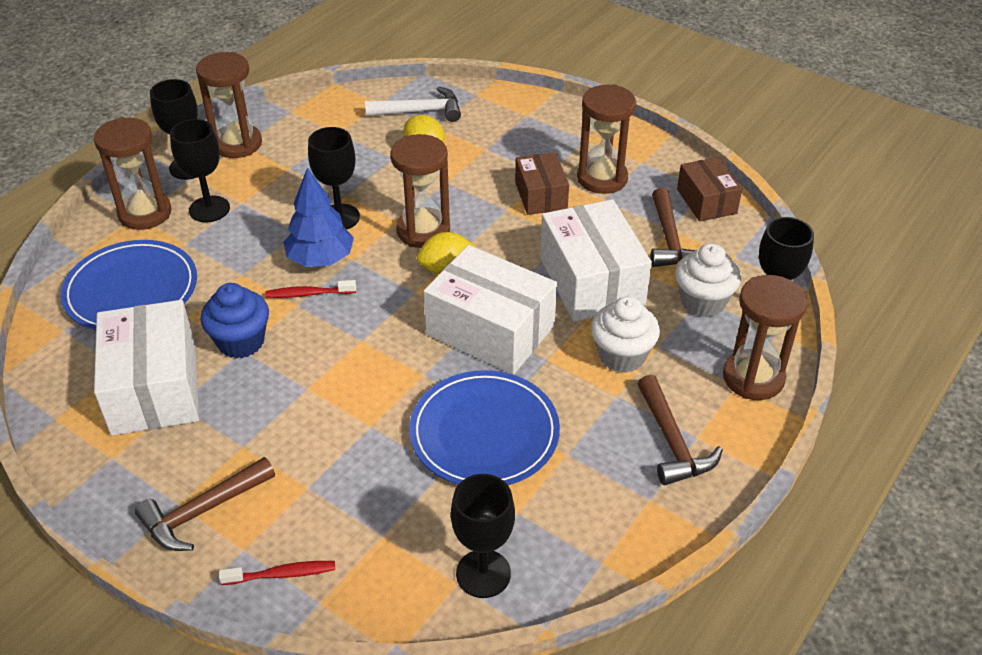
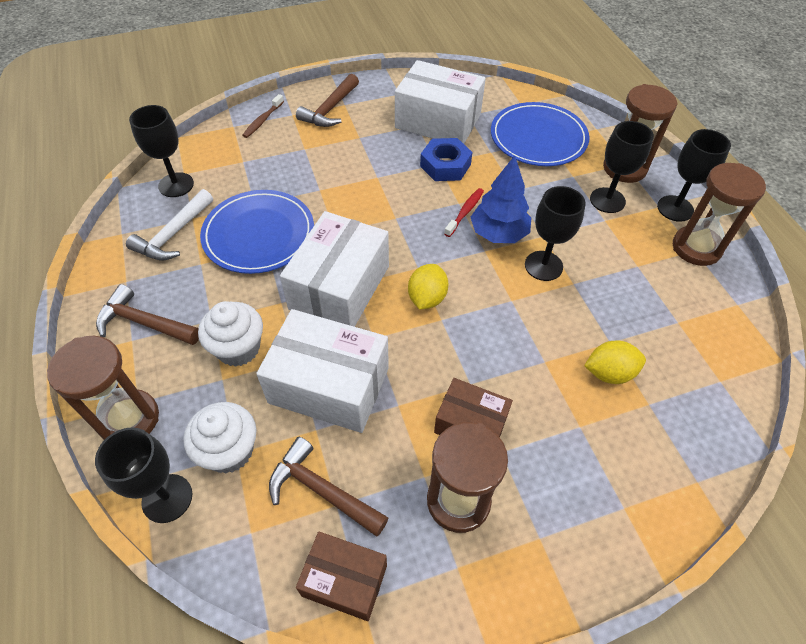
camera: 125 degrees right, 10 degrees up
(202, 512) = (330, 109): brown hammer -> brown hammer turned 150 degrees counterclockwise
(241, 342) = (445, 165): blue cupcake -> blue nut
(282, 574) = (262, 120): red toothbrush -> brown toothbrush
(420, 111) = (685, 407): white hammer -> white hammer (173, 235)
(423, 231) = (486, 308): brown hourglass -> none
(490, 330) = (339, 287): white box -> white box turned 45 degrees counterclockwise

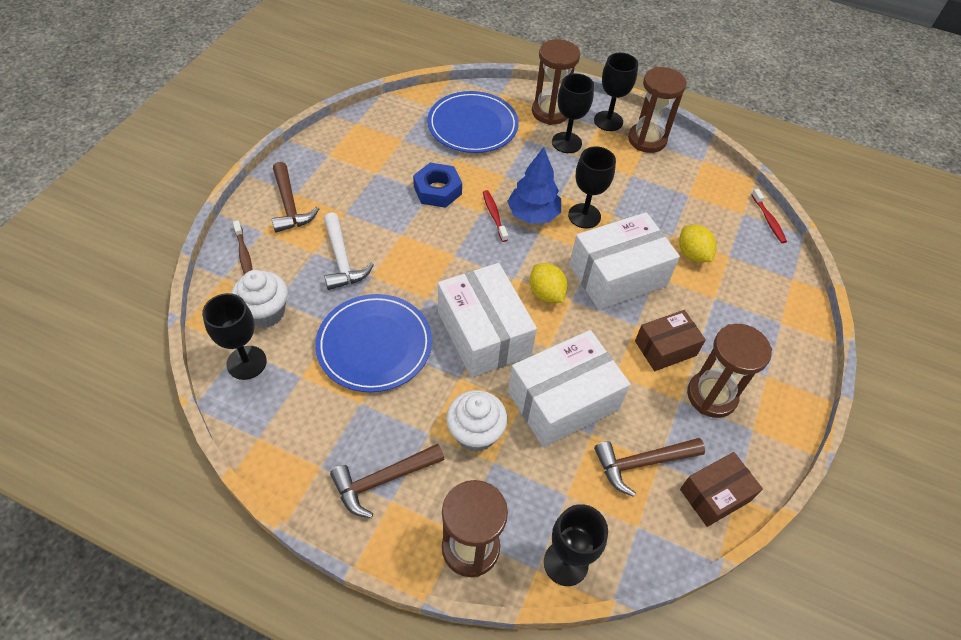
camera: 50 degrees left, 0 degrees up
(173, 235) = (306, 401): white hammer -> white hammer (342, 260)
(229, 451) = (561, 498): white cupcake -> white cupcake (265, 312)
(438, 121) = (388, 158): white box -> white box (617, 275)
(609, 373) = (692, 254): yellow lemon -> yellow lemon turned 60 degrees counterclockwise
(744, 409) = (768, 220): none -> red toothbrush

